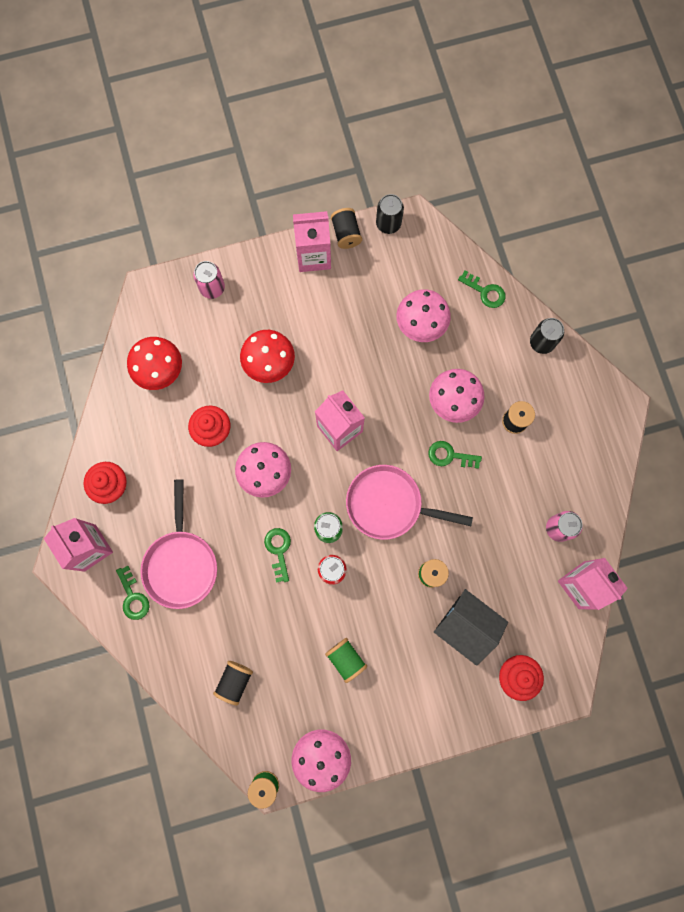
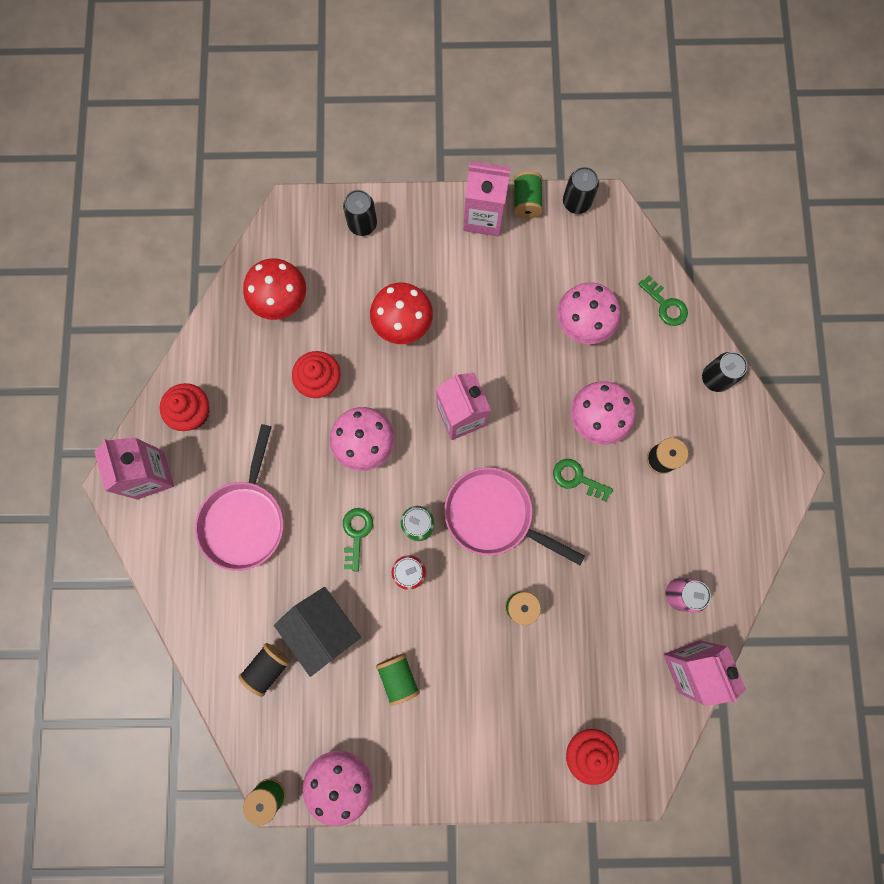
camera: 15 degrees right, 0 degrees up
(133, 597) = (182, 542): green key -> none
(212, 288) = (362, 224): pink can -> black can
(346, 233) = (526, 202): black spool -> green spool
(466, 626) = (544, 677): black house -> black house (323, 628)

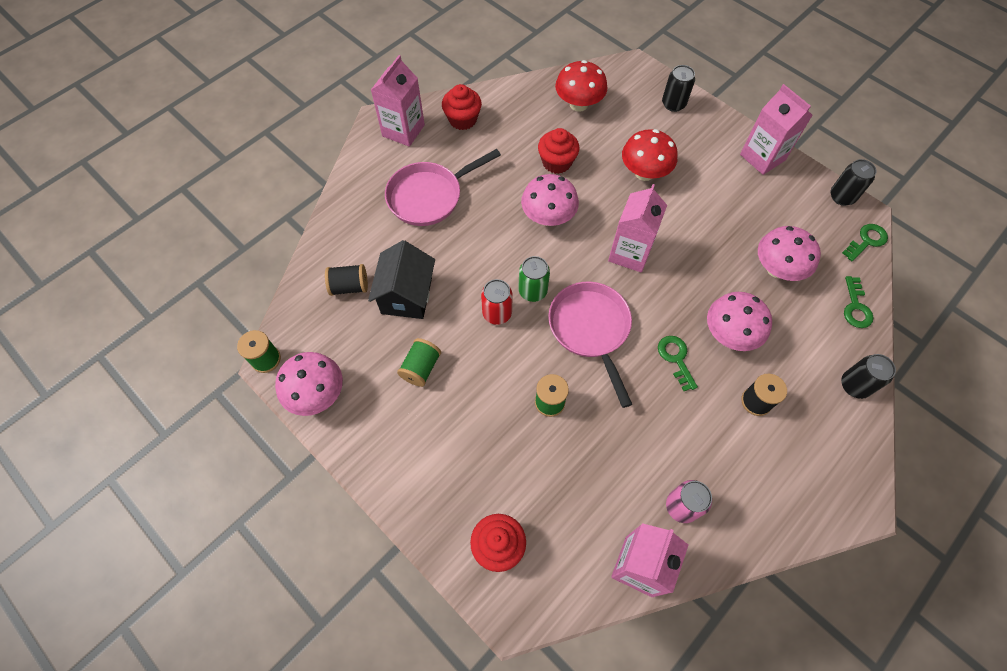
camera: 45 degrees right, 15 degrees down
(356, 534) = (487, 261): green key -> green key (866, 241)
(526, 202) = (803, 170): green spool -> none

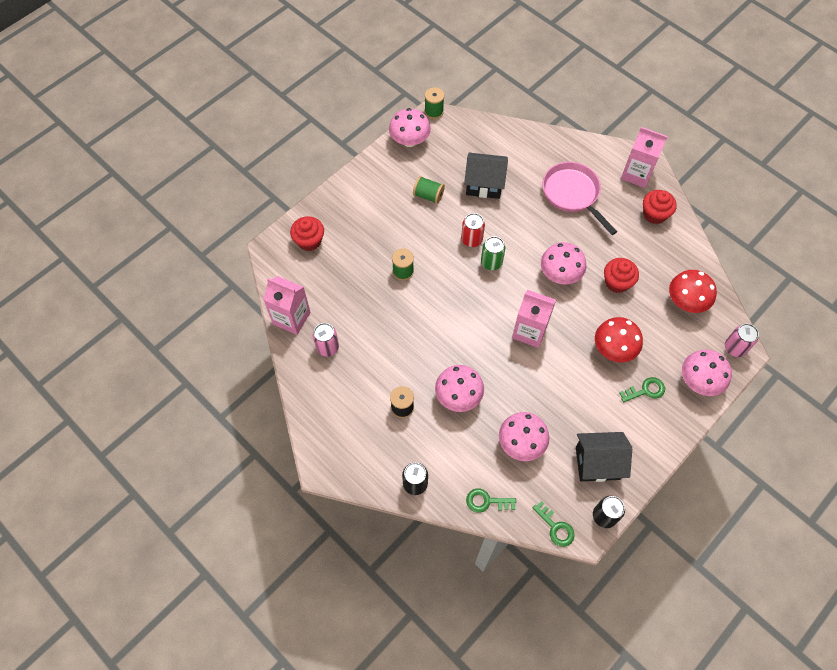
camera: 90 degrees right, 0 degrees up
(349, 286) = (490, 151): black spool -> none
(590, 329) = (460, 299): pink pan -> none
(631, 72) = (734, 348): none -> pink can
(673, 104) = (699, 381): black can -> pink mushroom
(676, 359) = (437, 355): green key -> green key (645, 390)
(762, 157) = (643, 452): pink carton -> none
(784, 198) = (597, 463): none -> black house

